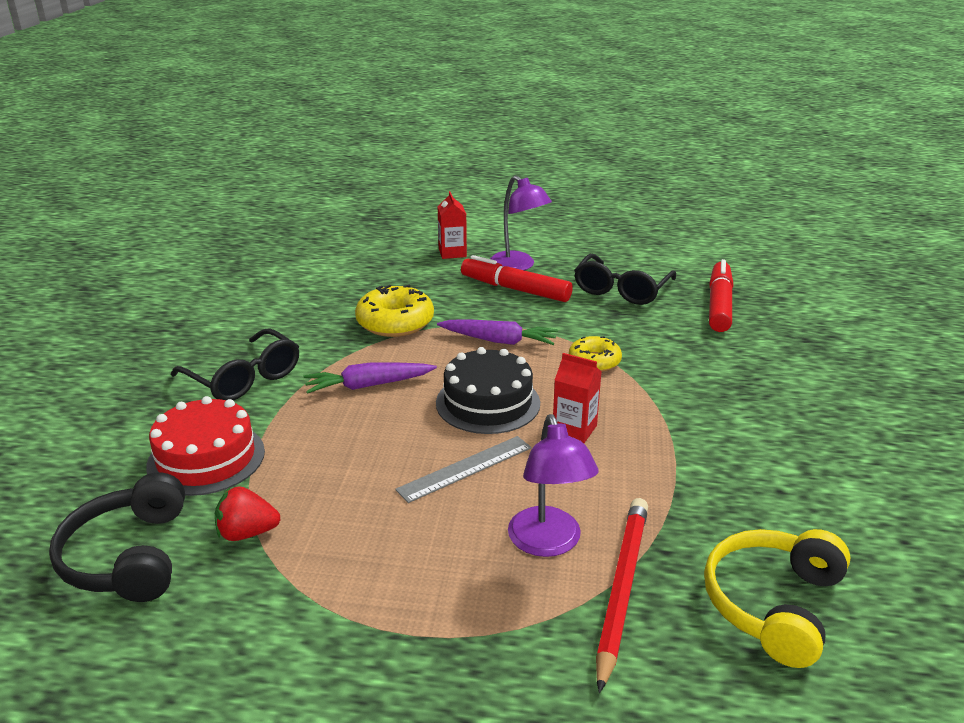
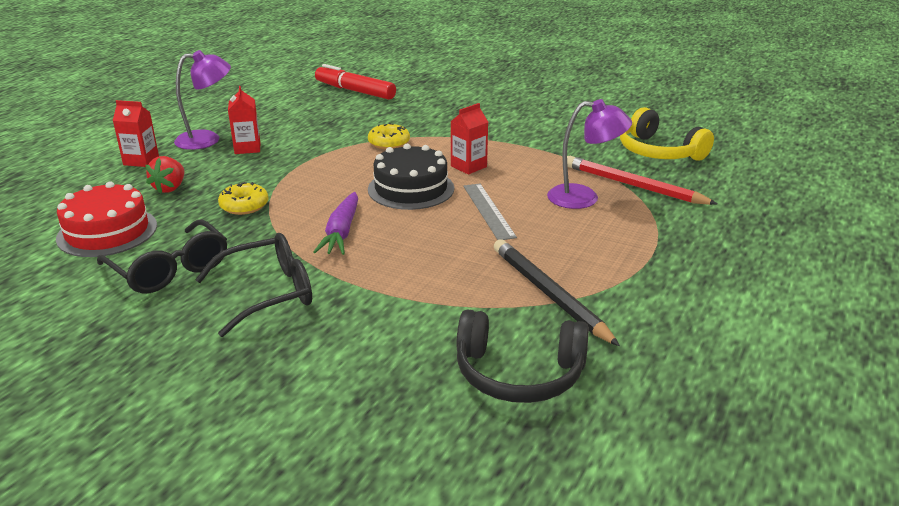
camera: 70 degrees left, 0 degrees up
(206, 458) = (395, 324): red cake -> red cake (107, 232)
(247, 533) = (517, 310): red strawberry -> red strawberry (170, 188)
(286, 552) = (549, 294): none -> black pencil
(395, 322) = (244, 206): yellow donut -> yellow donut, size x0.63
(499, 341) = (324, 169): purple carrot -> none
(515, 289) = (247, 148): red marker -> red carton
(621, 290) = (297, 113): black glasses -> black glasses (170, 270)

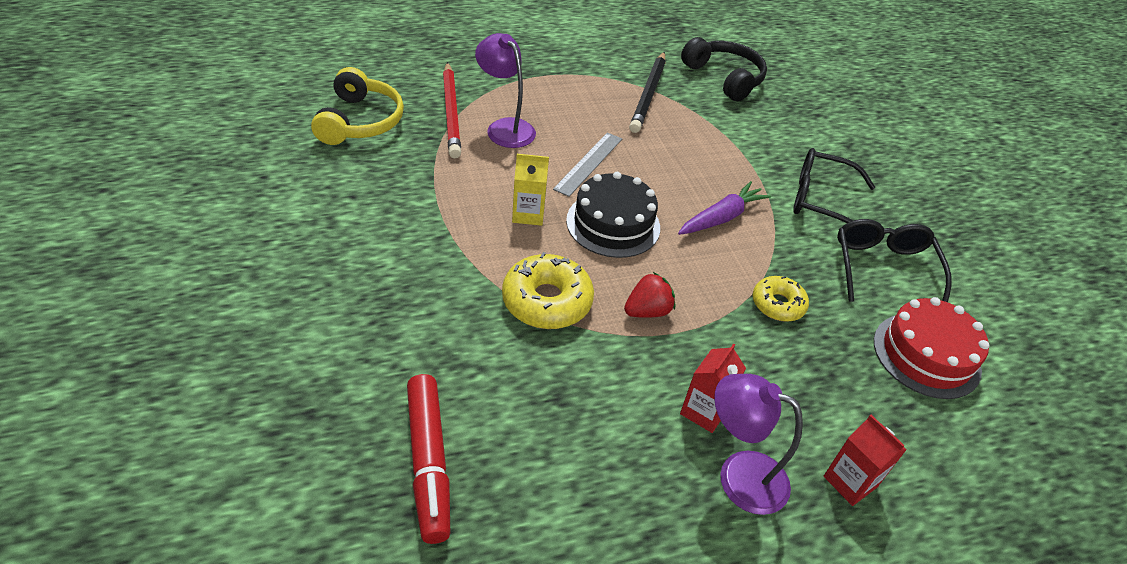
camera: 140 degrees left, 15 degrees up
(170, 188) = (837, 388): red strawberry -> red strawberry (647, 311)
(389, 143) = (547, 301): yellow donut -> yellow donut, size x1.59
(468, 166) = (528, 214): red carton -> yellow carton

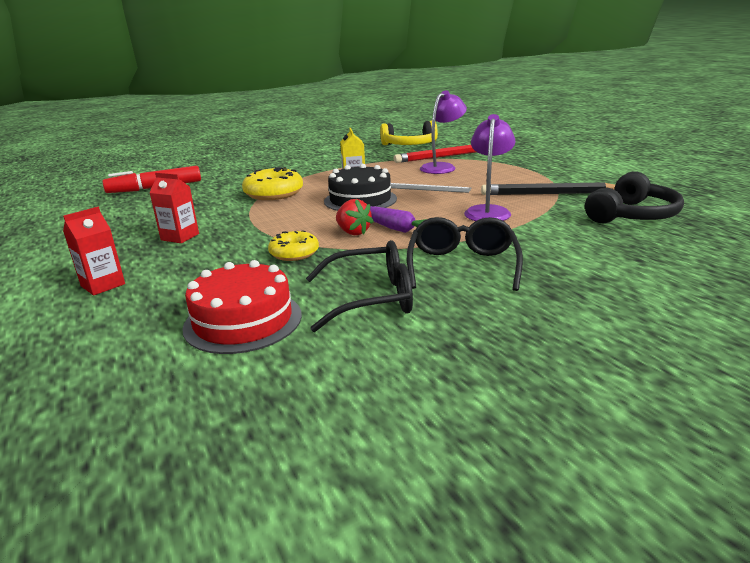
camera: 85 degrees right, 20 degrees down
(647, 311) = (272, 216): red strawberry -> red strawberry (353, 232)
(739, 475) = (123, 249): purple lamp -> purple lamp (488, 211)

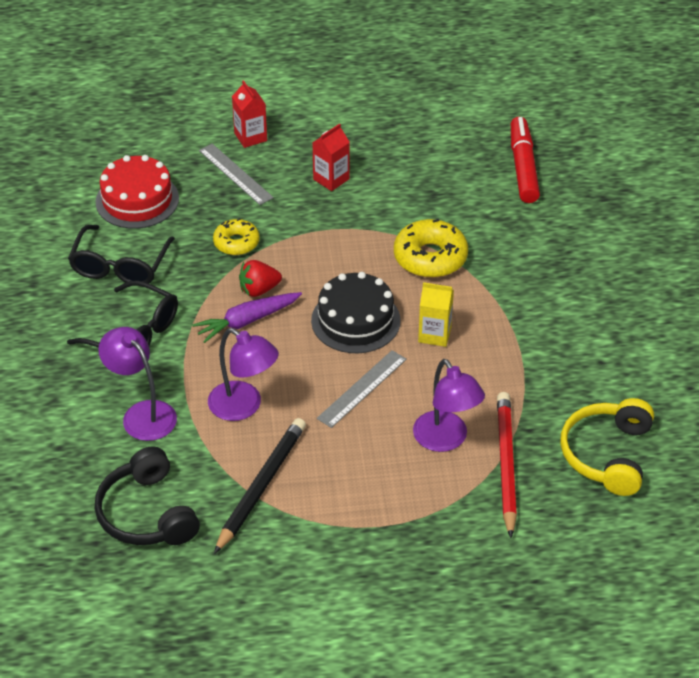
camera: 110 degrees right, 20 degrees up
(177, 277) = (235, 174): none -> grey ruler
(548, 239) = (142, 414): none -> purple lamp

